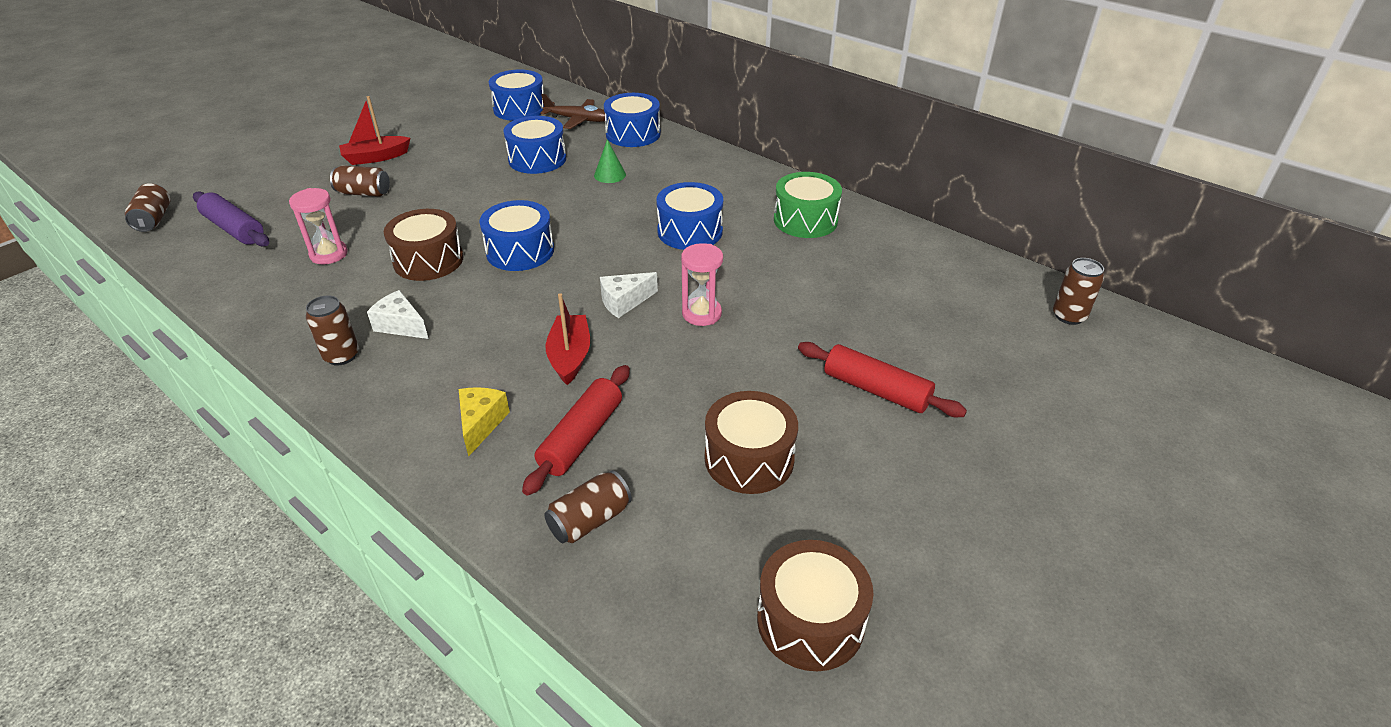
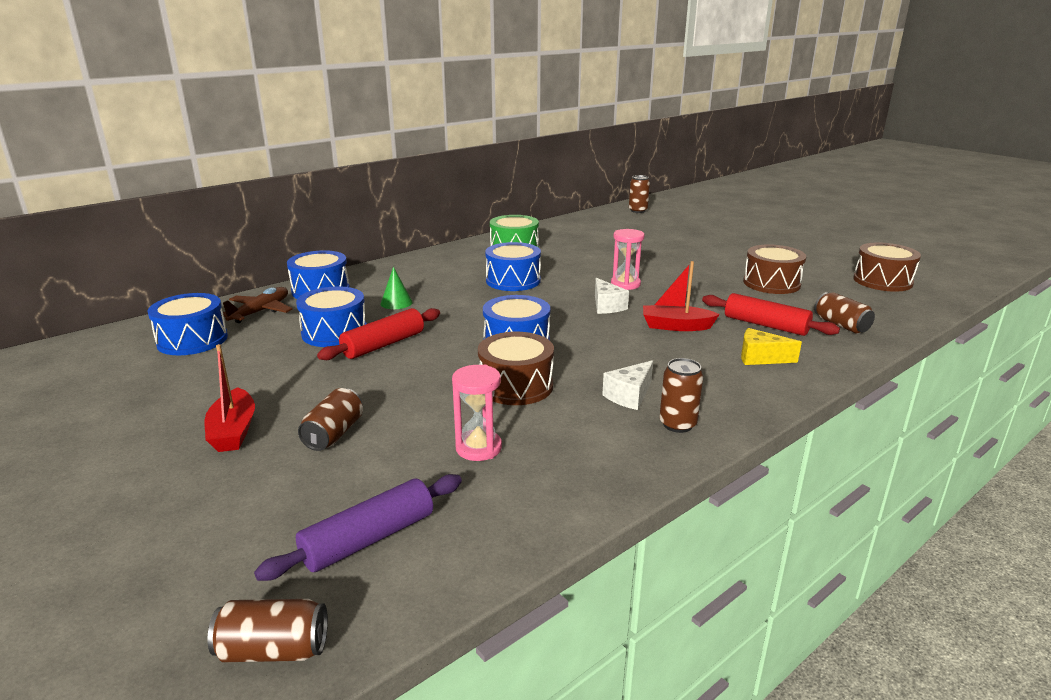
camera: 80 degrees left, 15 degrees down
(876, 390) = (704, 251): red rolling pin -> red rolling pin (383, 344)

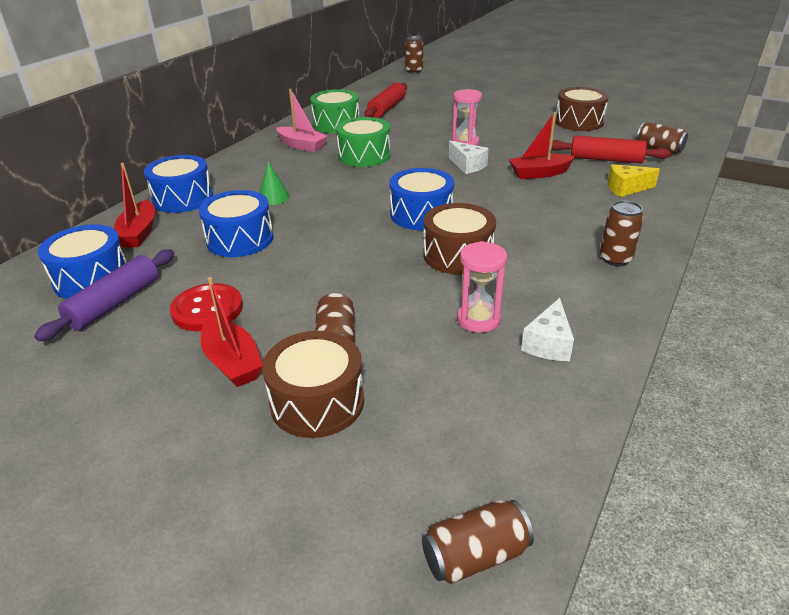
camera: 20 degrees left, 10 degrees up
(255, 384) = (207, 309): none -> red button
(260, 312) = (139, 233): brown plane -> red boat
(369, 539) = (462, 428): purple rolling pin -> purple rolling pin (115, 303)
(383, 344) = (300, 241): red rolling pin -> red rolling pin (387, 108)
(464, 263) = (302, 145): none -> pink boat
(513, 280) = (364, 156): blue drum -> green drum
(629, 396) = (557, 243): white cheese -> white cheese (548, 343)
(882, 281) = (656, 106): brown drum -> brown drum (317, 402)

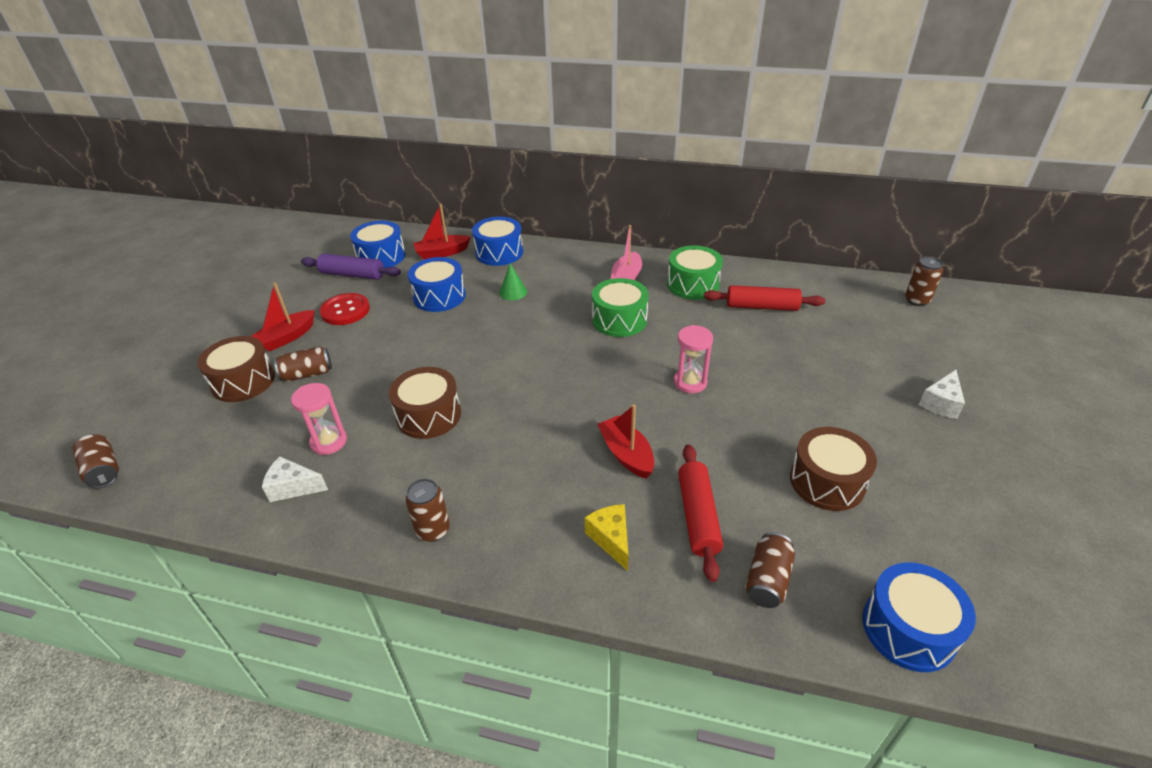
camera: 75 degrees right, 5 degrees up
(421, 214) = (501, 380): blue drum -> blue drum (908, 629)
(467, 165) = (625, 394): white cheese -> white cheese (941, 403)

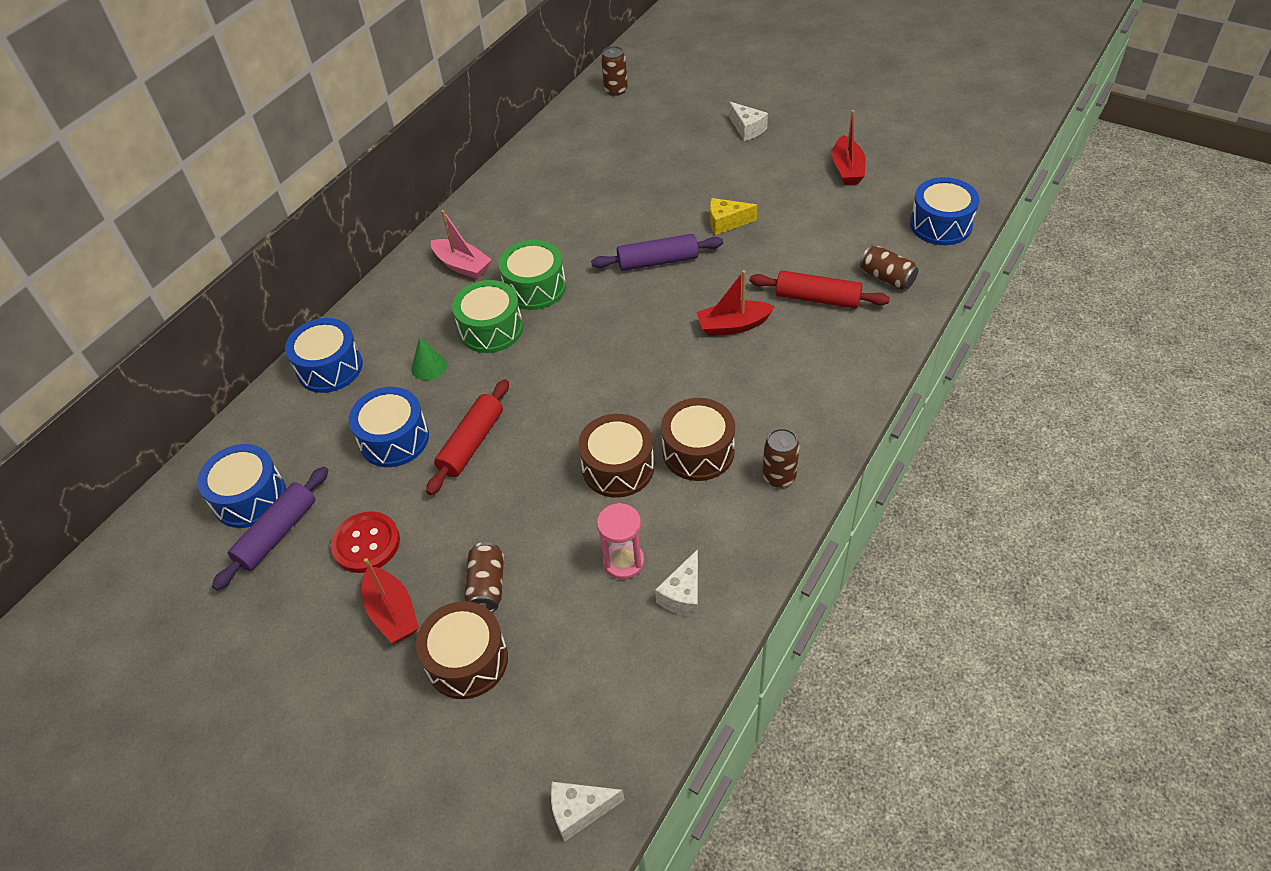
camera: 70 degrees left, 10 degrees up
(103, 470) = (579, 811): brown can -> white cheese
(442, 253) = (288, 427): red boat -> red boat (847, 169)
(611, 539) = (825, 356): yellow cheese -> yellow cheese (726, 223)
(690, 382) = (658, 261): pink hourglass -> purple rolling pin
(693, 284) = (506, 219): green drum -> green drum (491, 329)
(761, 307) = (571, 183): red rolling pin -> red rolling pin (471, 443)
(827, 481) = (806, 217): brown drum -> brown drum (698, 451)

